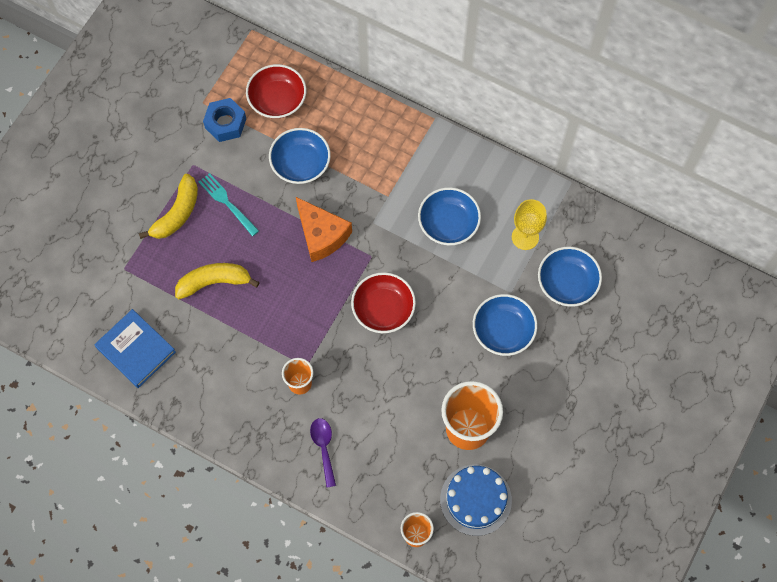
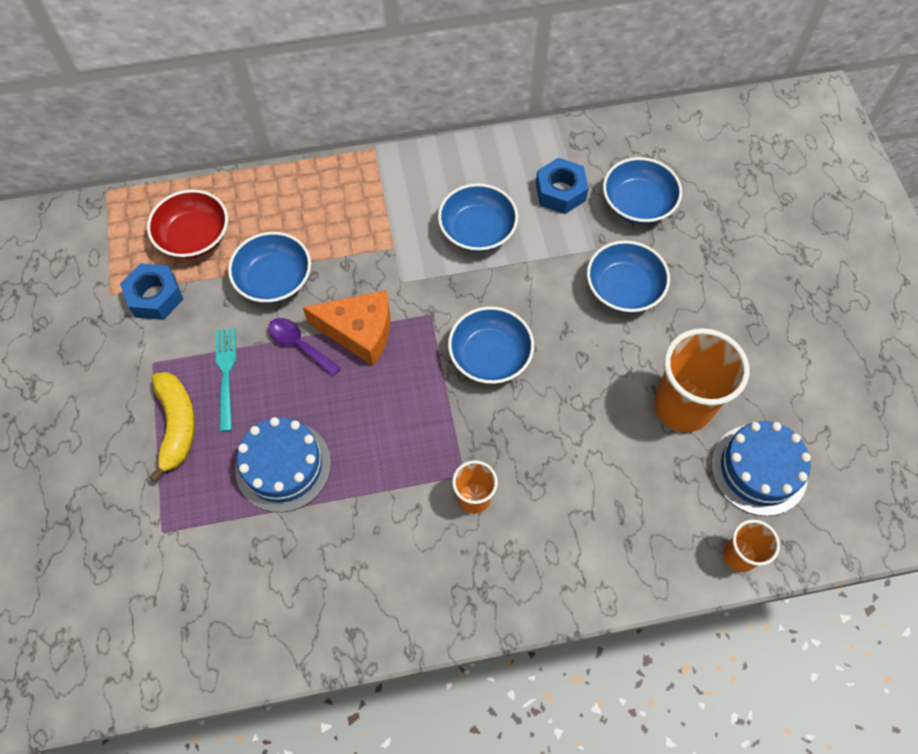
camera: 40 degrees left, 5 degrees down
(136, 350) = (254, 612): blue book -> none
(214, 282) = (283, 466): yellow banana -> blue cake
(227, 202) = (226, 374): turquoise fork -> turquoise fork turned 75 degrees clockwise
(324, 448) = (562, 545): purple spoon -> purple spoon (299, 345)
(383, 309) = (490, 356): red bowl -> blue bowl
(525, 237) = (560, 192): yellow goblet -> blue nut

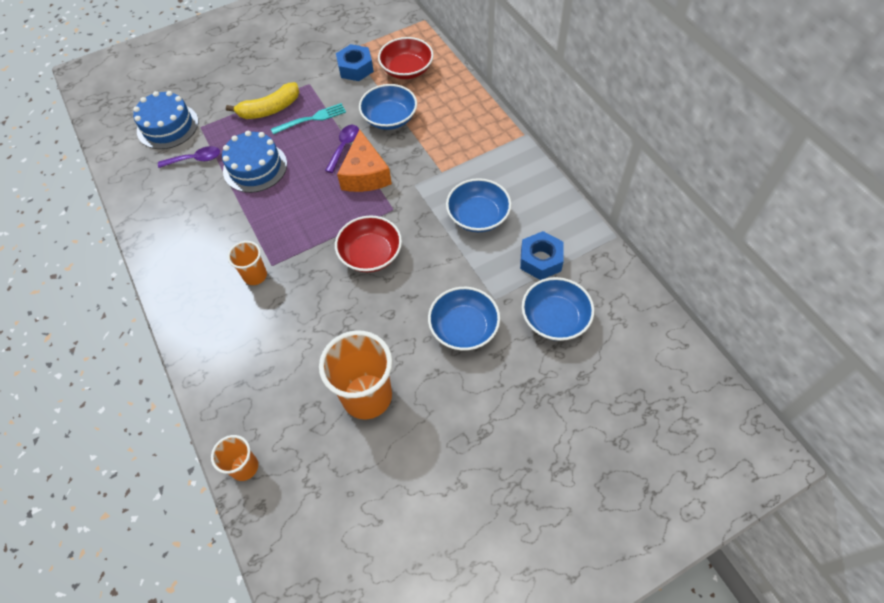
camera: 75 degrees right, 5 degrees down
(227, 548) = (195, 159): none -> purple spoon
(490, 356) = (370, 254): blue bowl -> red bowl
(759, 469) = (324, 468): blue cake -> blue cake (167, 126)

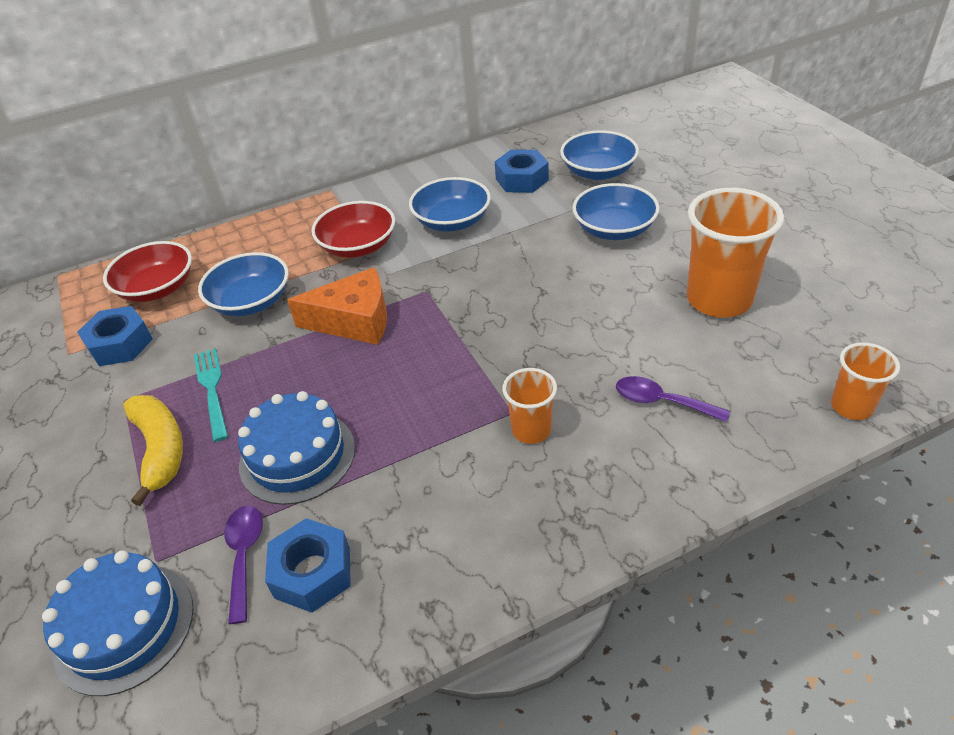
camera: 85 degrees left, 15 degrees down
(180, 188) = (312, 573): none -> blue nut
(344, 147) = (291, 346): purple spoon -> purple spoon (662, 402)
(370, 254) = (501, 308): red bowl -> red bowl (358, 246)

